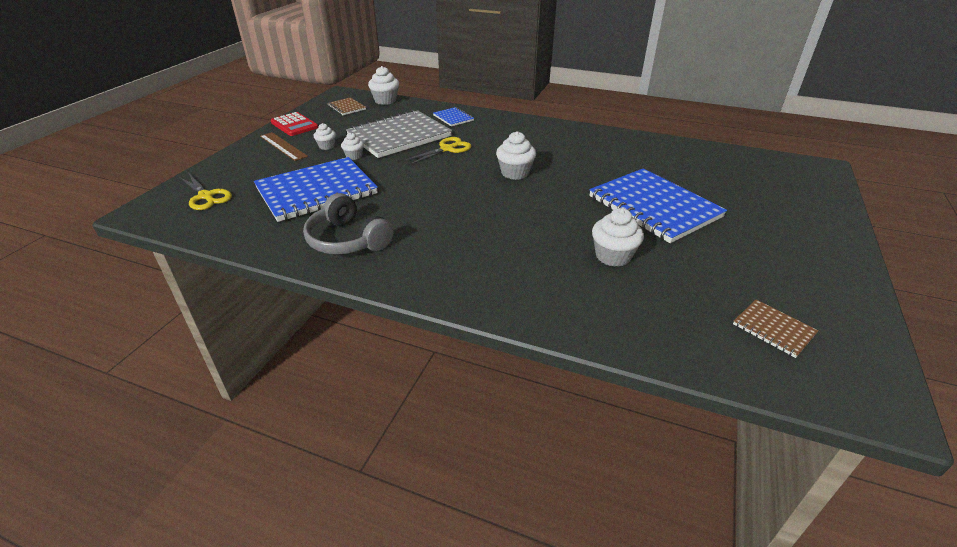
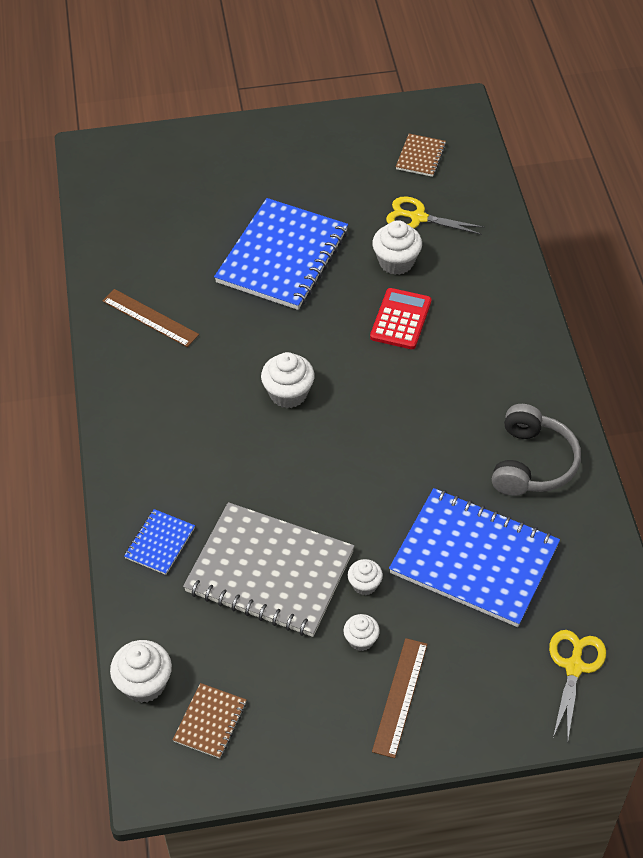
camera: 120 degrees left, 15 degrees up
(294, 125) = (325, 744): red calculator -> red calculator (401, 319)
(447, 149) = (271, 493): yellow scissors -> yellow scissors (418, 218)
(623, 149) = (150, 318): none -> brown ruler

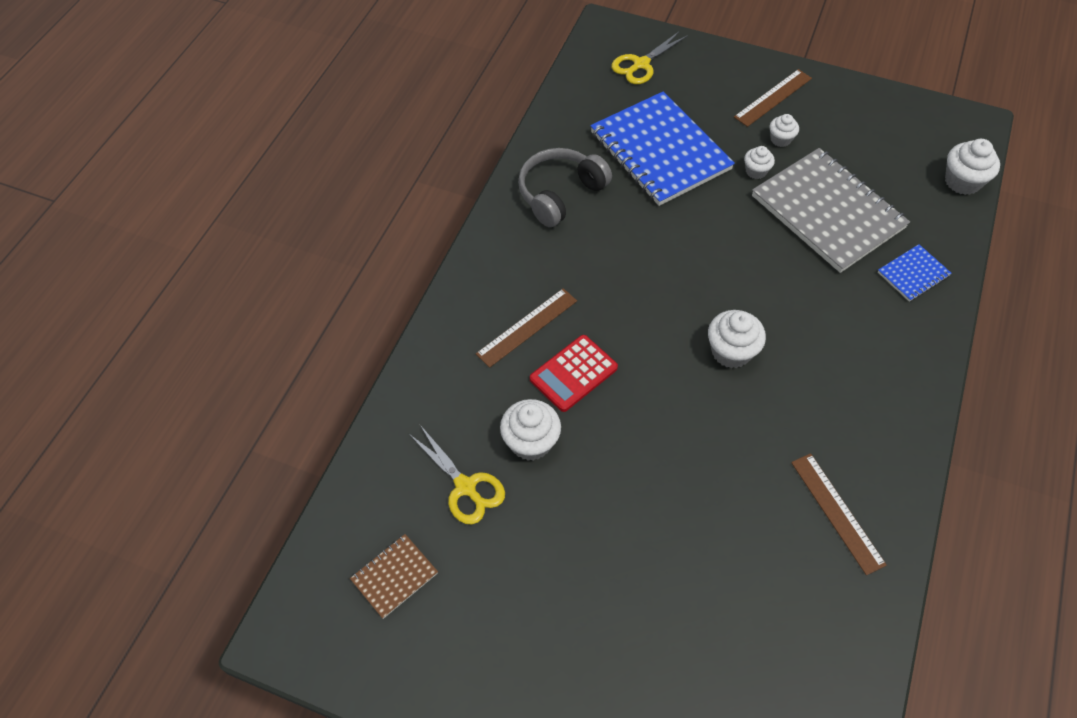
camera: 150 degrees left, 5 degrees up
(210, 722) = (919, 139): brown notebook -> none
(282, 257) = (648, 516): blue notebook -> none
(463, 335) = (527, 327): none -> brown ruler

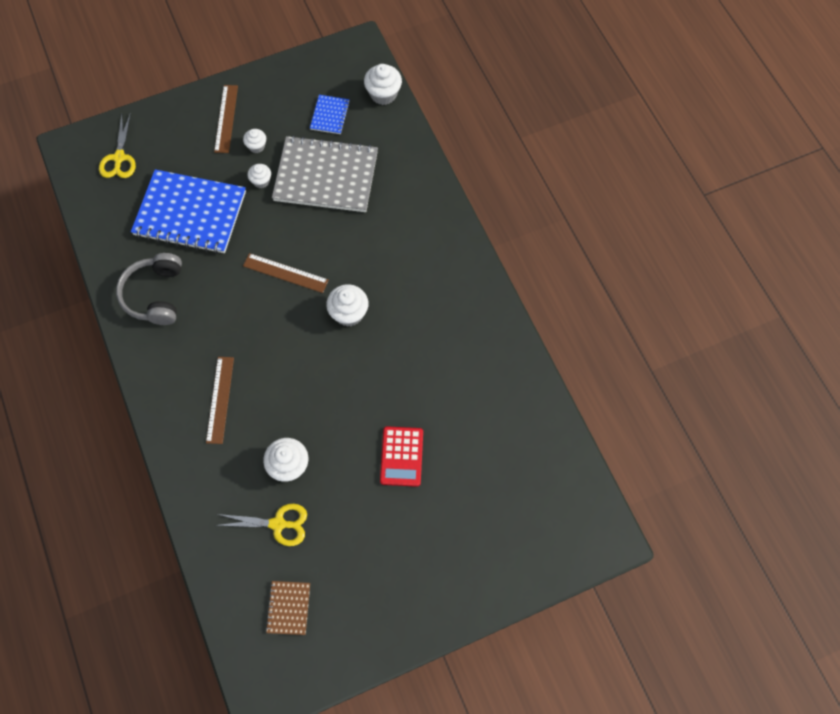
camera: 45 degrees left, 10 degrees up
(573, 373) = (274, 404): red calculator -> red calculator (401, 456)
(837, 512) = (479, 359): brown ruler -> brown ruler (285, 273)
(913, 274) = (405, 180): blue notebook -> blue notebook (330, 115)

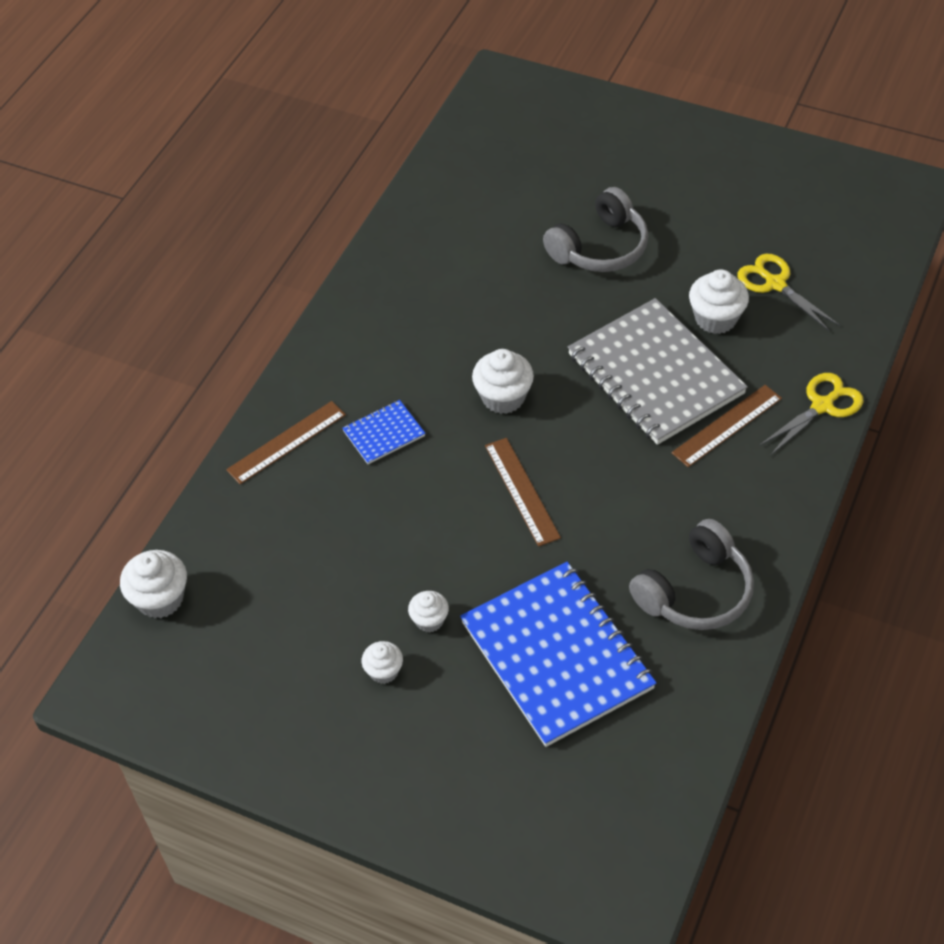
camera: 130 degrees left, 15 degrees down
(119, 158) = (572, 820): yellow scissors -> yellow scissors (822, 406)
(226, 118) = (377, 747): brown ruler -> brown ruler (286, 442)
(288, 608) = (828, 222): brown notebook -> none
(326, 176) = (350, 558): grey notebook -> grey notebook (655, 374)
(330, 115) = (253, 630): blue notebook -> blue notebook (384, 433)
(401, 456) = (600, 248): red calculator -> grey headphones

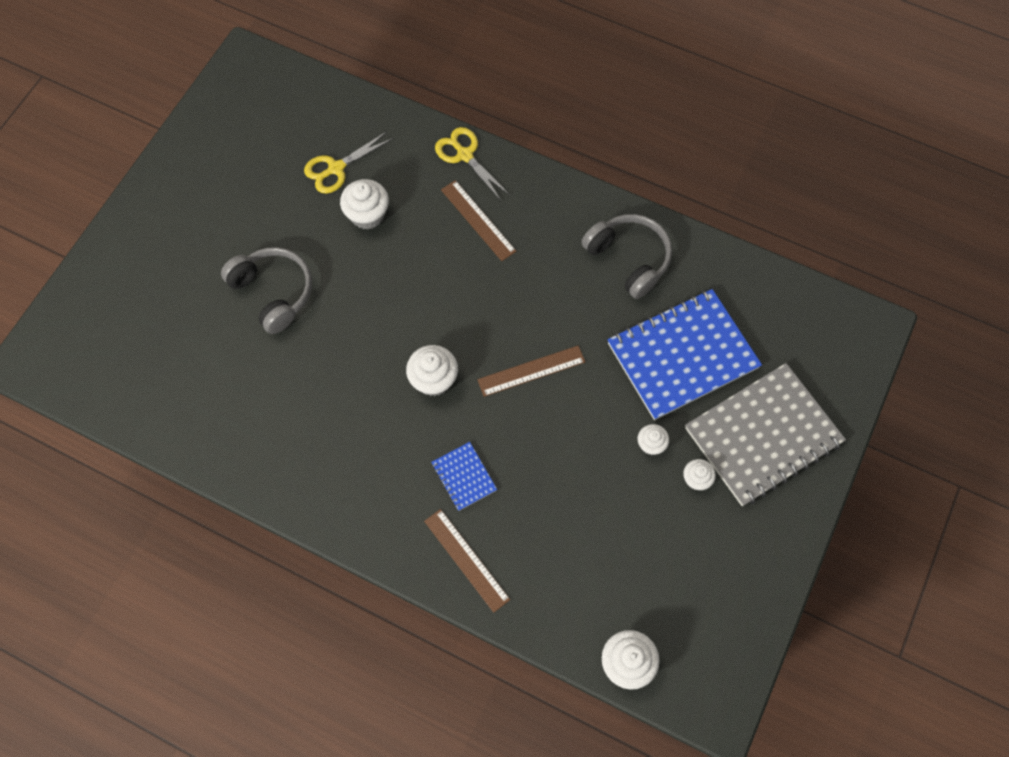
camera: 90 degrees left, 15 degrees up
(655, 374) = (421, 264): grey notebook -> grey notebook (763, 435)

